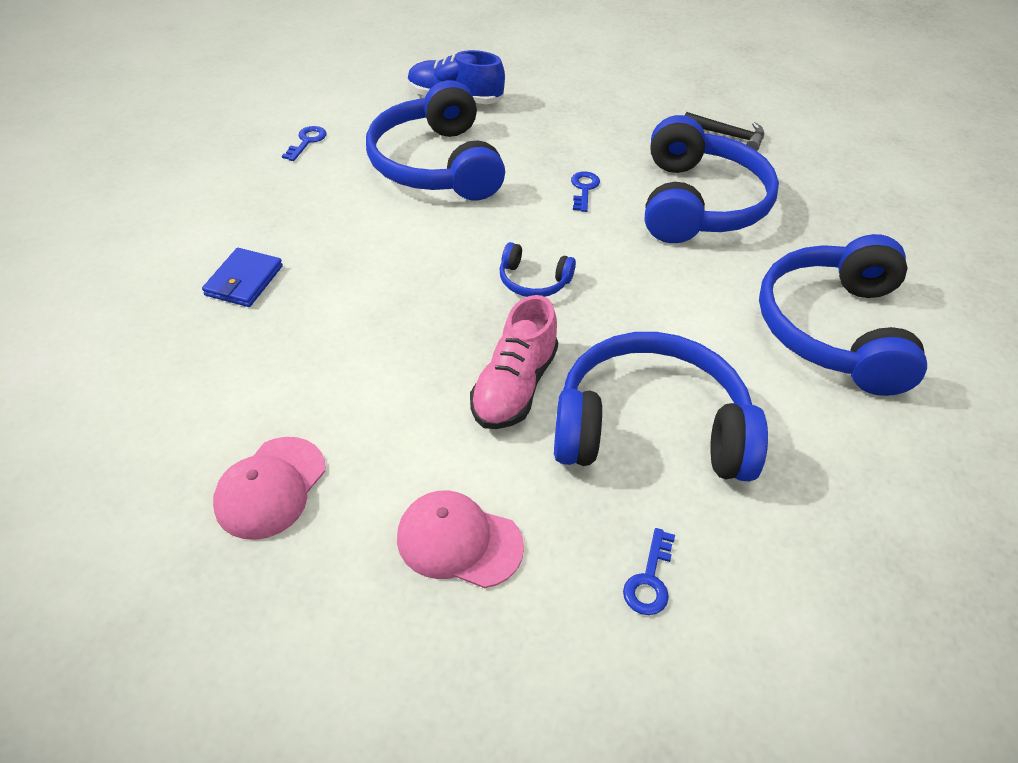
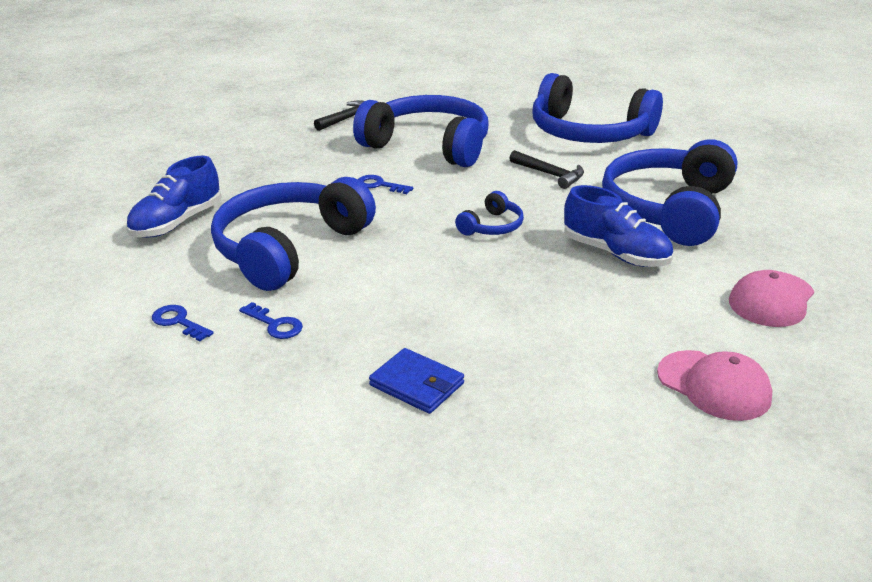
camera: 70 degrees left, 15 degrees down
(436, 165) = (289, 248): blue headphones -> blue headphones turned 120 degrees clockwise
(514, 386) = (615, 253): pink shoe -> blue shoe
(649, 579) = (800, 234): blue key -> blue key (275, 324)
(685, 308) = (549, 174): none -> black hammer

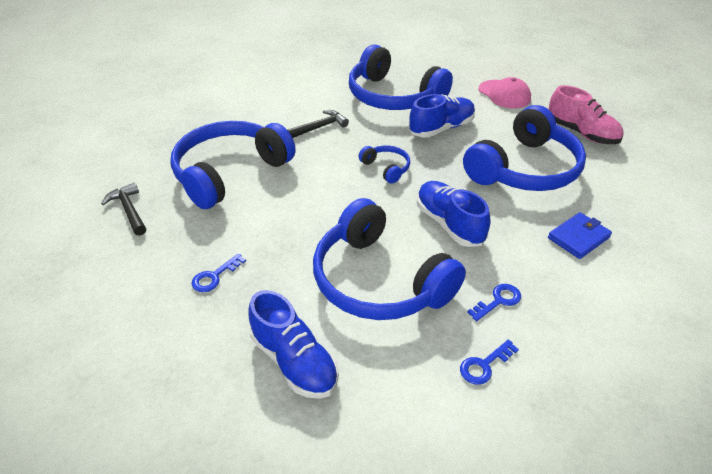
camera: 75 degrees left, 10 degrees up
(380, 185) = (289, 212): blue key -> blue key (214, 276)
(401, 280) = (449, 224): none -> blue shoe
(589, 133) = (263, 96): blue headphones -> blue headphones (524, 169)
(714, 385) = (581, 133): pink cap -> pink shoe

